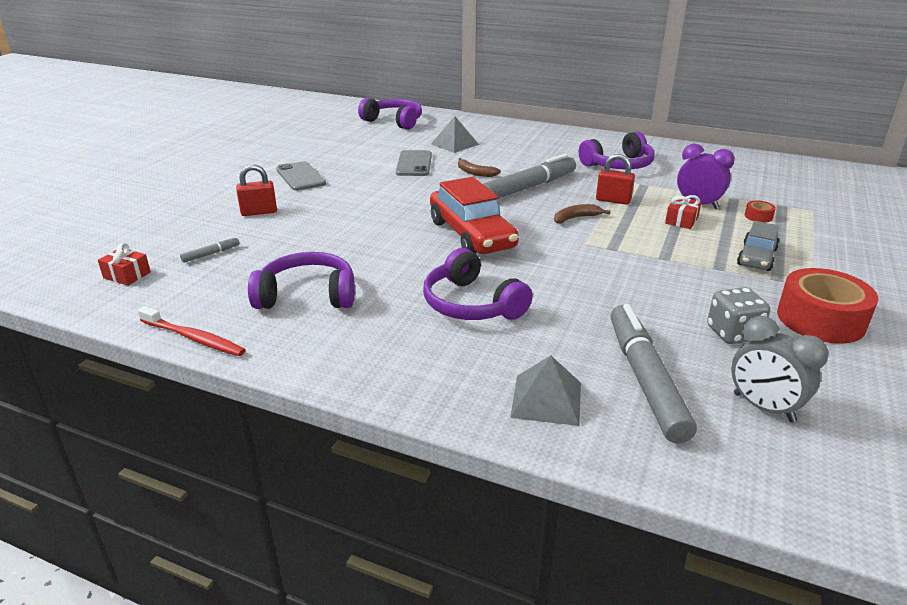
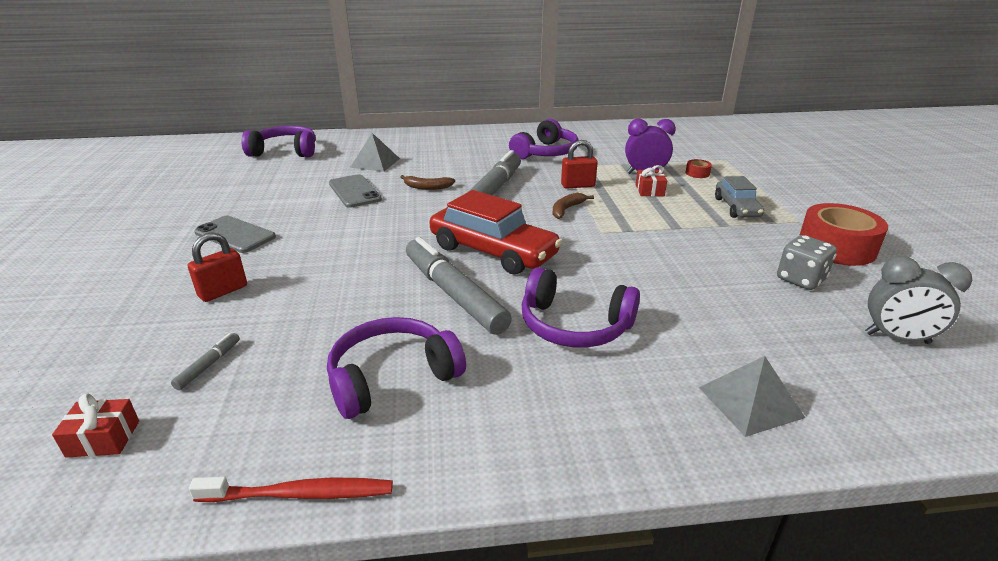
camera: 30 degrees left, 0 degrees up
(645, 379) = (795, 347): grey marker -> grey marker (454, 294)

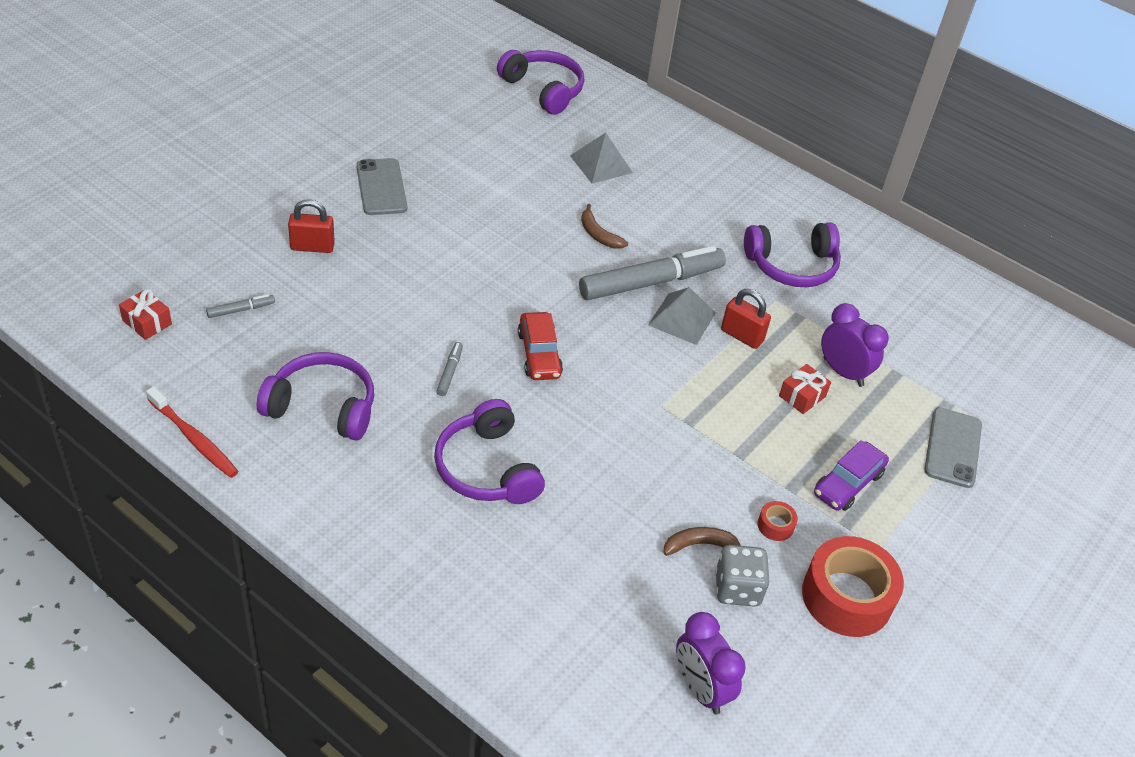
camera: 40 degrees right, 15 degrees up
(354, 191) = (530, 195): grey phone -> grey phone (952, 447)
(454, 294) = (450, 372): grey marker -> grey marker, size x0.41
(493, 251) = (539, 354): red car -> red car, size x0.59
(566, 209) = (677, 357): brown banana -> brown banana (700, 545)
(697, 173) = (903, 414): red tape -> red tape (775, 525)
(736, 207) = (848, 483): grey car -> purple car
(750, 402) = (498, 617): grey pyramid -> grey pyramid (681, 319)
(897, 338) = (700, 689): grey clock -> purple clock

